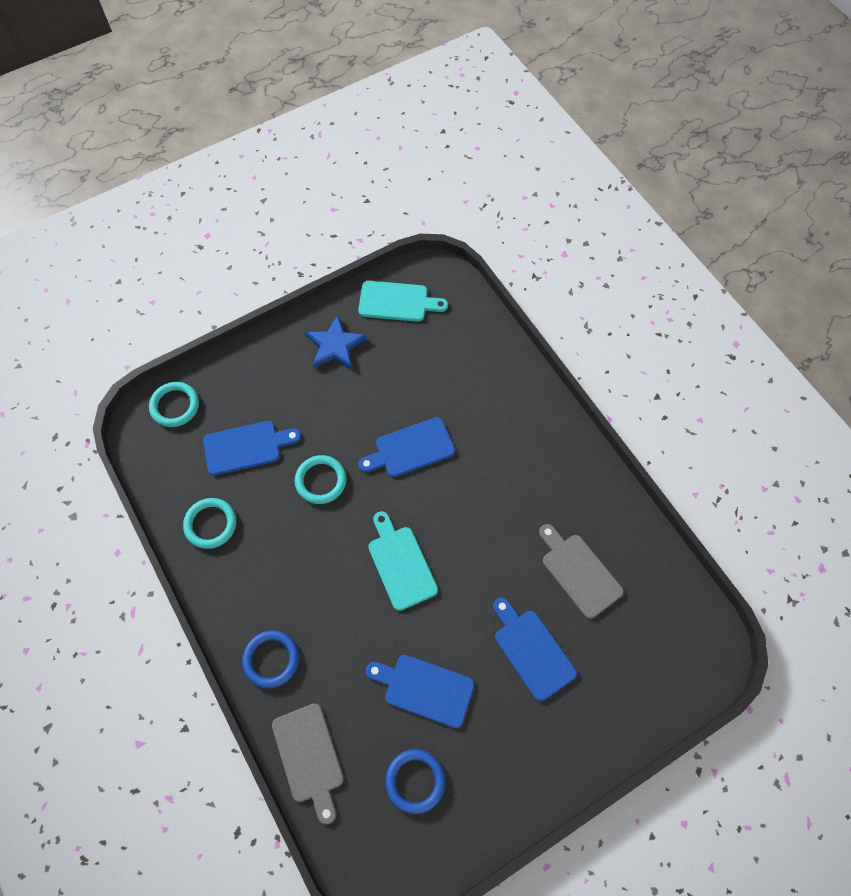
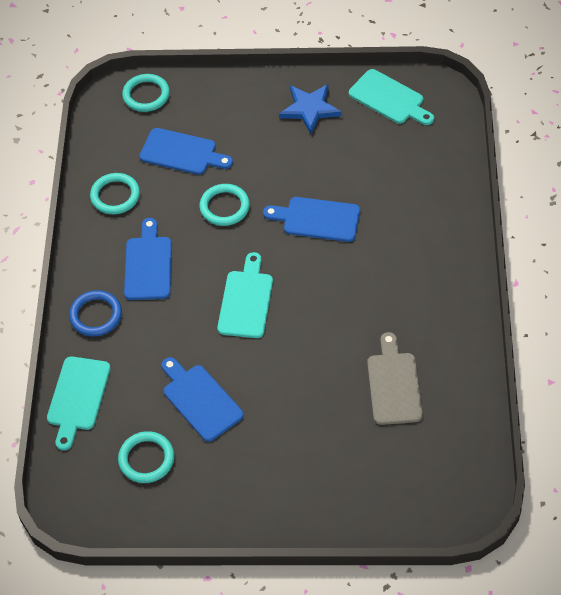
camera: 35 degrees right, 10 degrees down
(309, 757) = (77, 397): grey cutting board -> turquoise cutting board
(415, 781) = (146, 459): blue ring -> turquoise ring
(532, 650) = (309, 420): blue cutting board -> blue cutting board (148, 265)

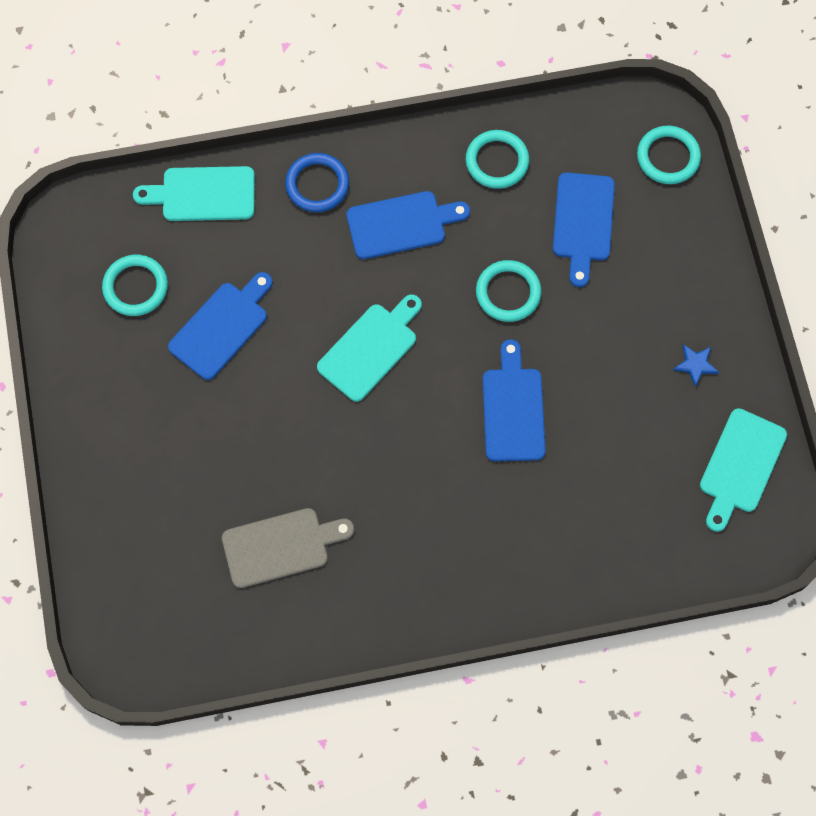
camera: 75 degrees right, 15 degrees up
(246, 301) = (370, 349): turquoise cutting board -> turquoise cutting board turned 45 degrees counterclockwise
(310, 109) = (695, 365): blue star -> blue star, size x0.53

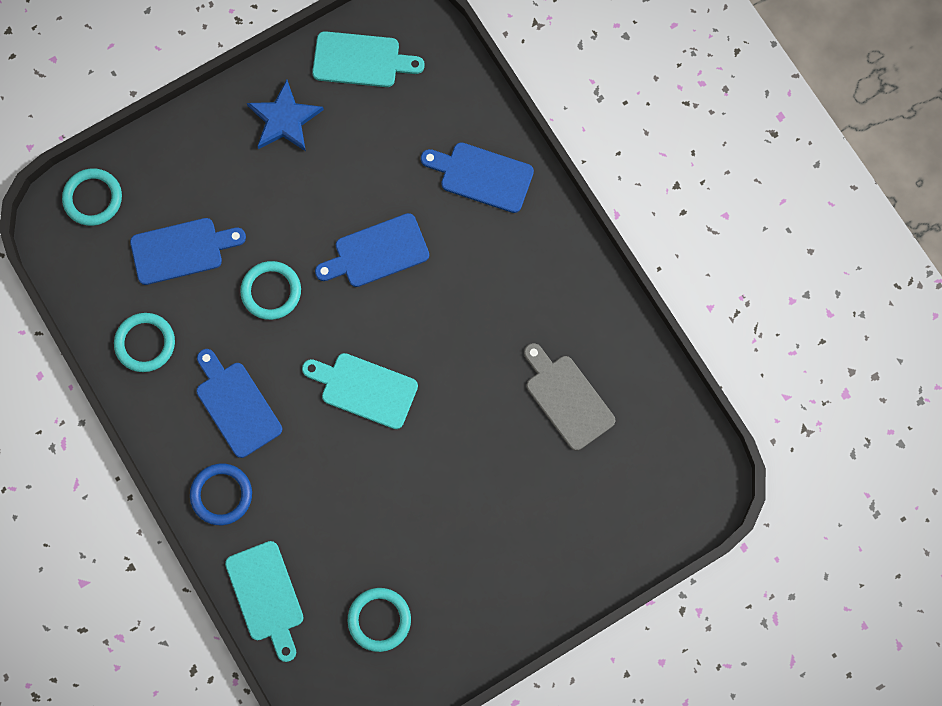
camera: 110 degrees left, 5 degrees up
(222, 327) = (390, 526): blue cutting board -> blue cutting board (482, 176)
(695, 365) = (284, 119): blue star -> blue star, size x1.89

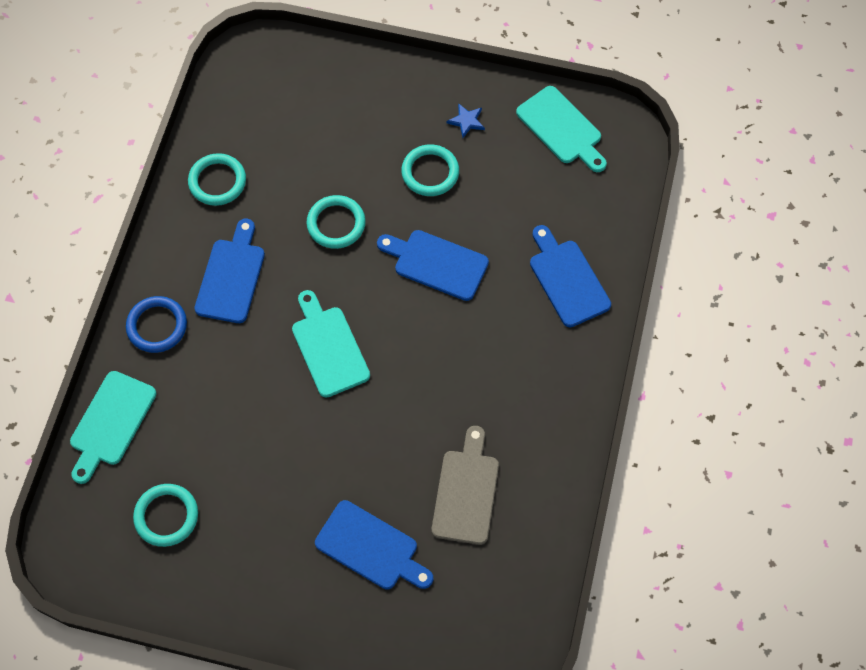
camera: 45 degrees right, 10 degrees down
(93, 198) = (285, 61): turquoise ring -> turquoise ring (430, 172)
(181, 250) = (306, 144): blue cutting board -> blue cutting board (371, 548)
(284, 119) = (466, 121): blue star -> blue star, size x0.53

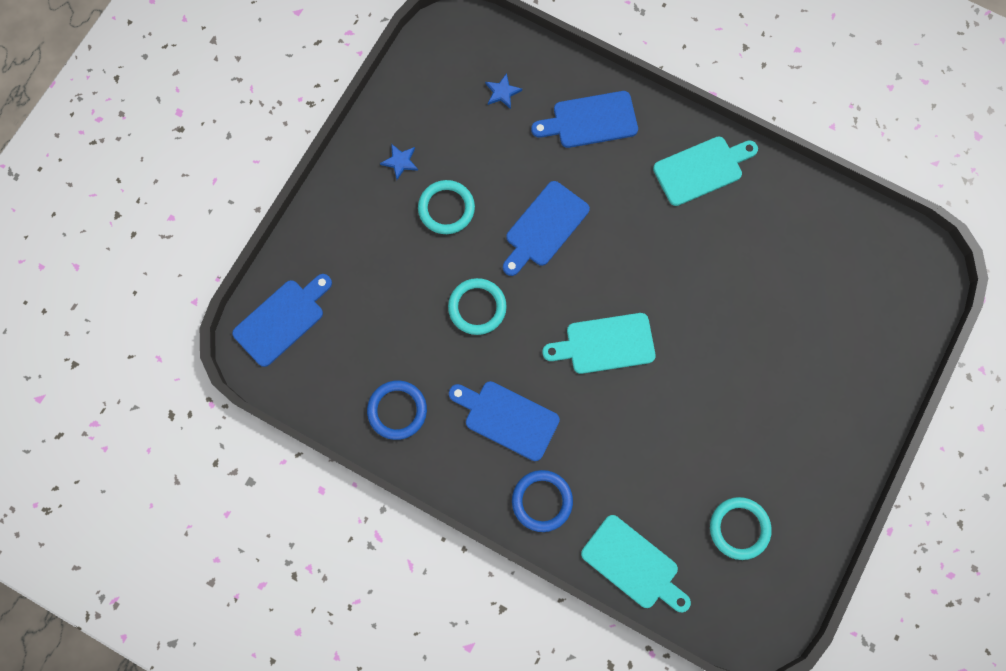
camera: 75 degrees left, 10 degrees up
(217, 181) = (397, 410): turquoise ring -> blue ring
(371, 548) = (806, 352): blue cutting board -> blue cutting board (282, 320)
(466, 492) = (771, 259): grey cutting board -> none
(561, 128) = (434, 81): turquoise cutting board -> turquoise cutting board (701, 169)
(570, 191) = (502, 92): none -> blue star

